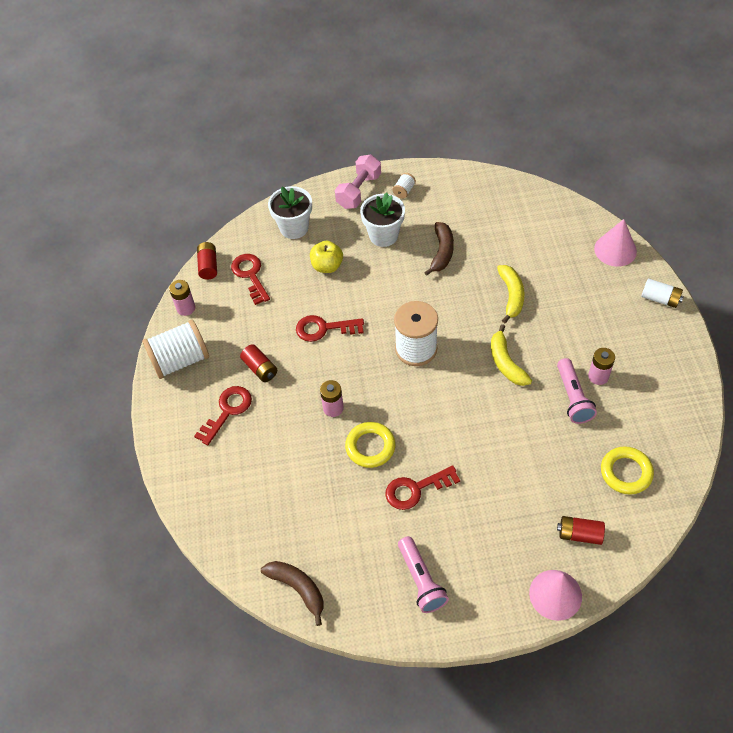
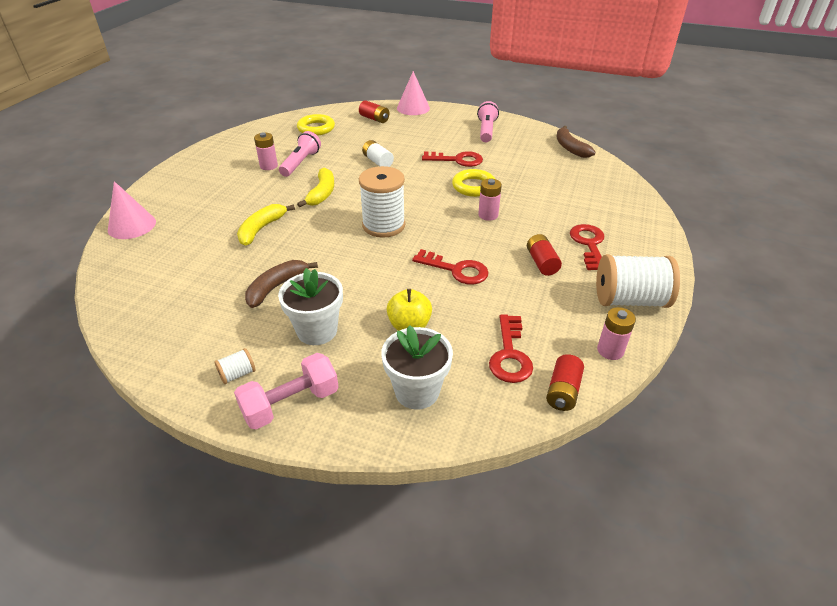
camera: 155 degrees left, 15 degrees down
(227, 411) = (589, 244): red key -> red key turned 120 degrees clockwise
(660, 299) = (158, 186): white battery -> white battery (378, 161)

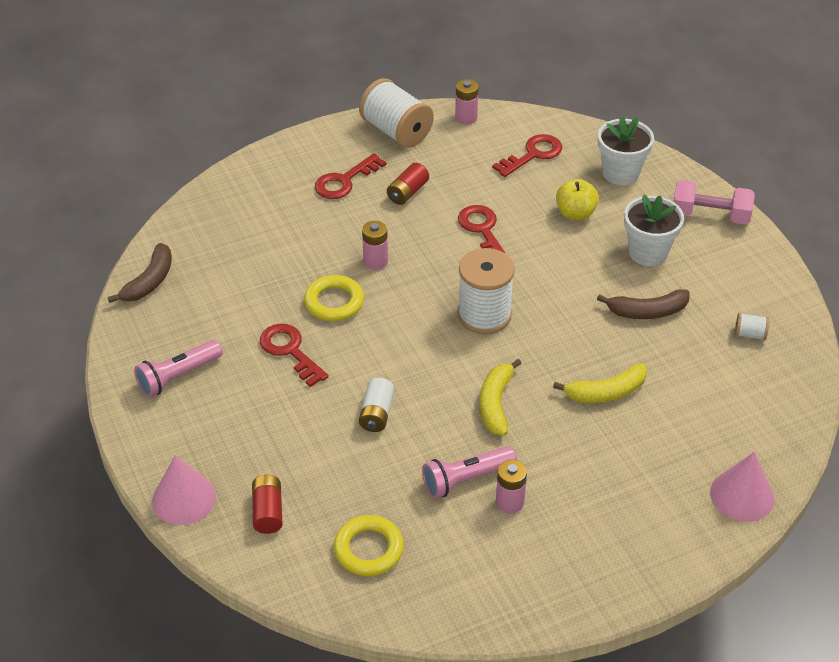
camera: 135 degrees left, 5 degrees up
(237, 374) = (733, 256): white spool -> white spool (750, 334)
(322, 193) = (496, 403): yellow banana -> yellow banana turned 45 degrees counterclockwise
(563, 391) = (531, 120): red battery -> none

